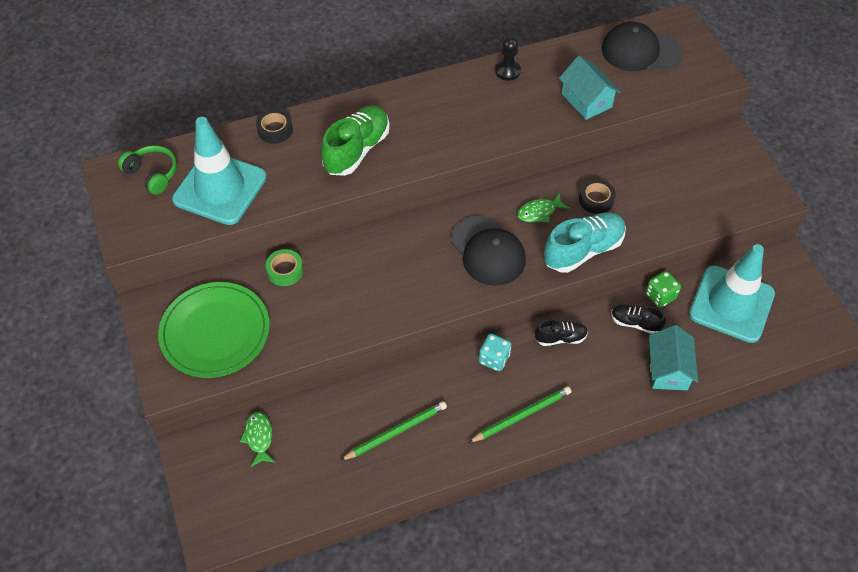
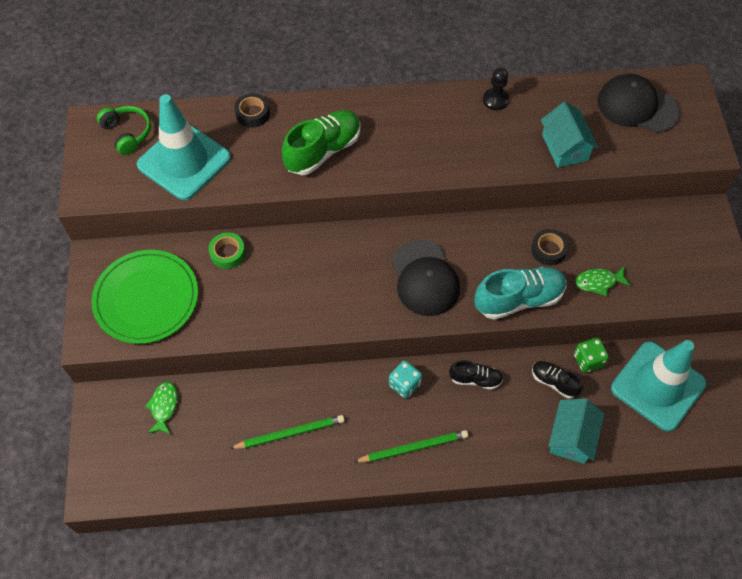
camera: 15 degrees right, 5 degrees up
(539, 212) = (487, 250): green fish -> green fish (598, 282)

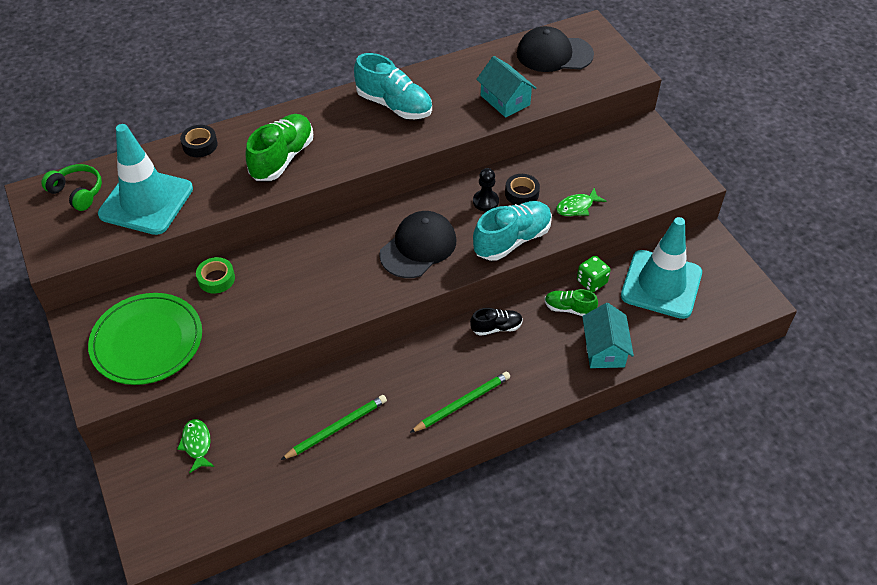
camera: 20 degrees left, 10 degrees down
(404, 384) = (431, 352): turquoise dice -> none
(425, 278) = (418, 247): black cap -> black cap turned 105 degrees counterclockwise
(451, 121) = (394, 105): none -> turquoise shoe
(495, 100) = (427, 79): black pawn -> black pawn (485, 201)
(554, 382) = (569, 308): black shoe -> green shoe

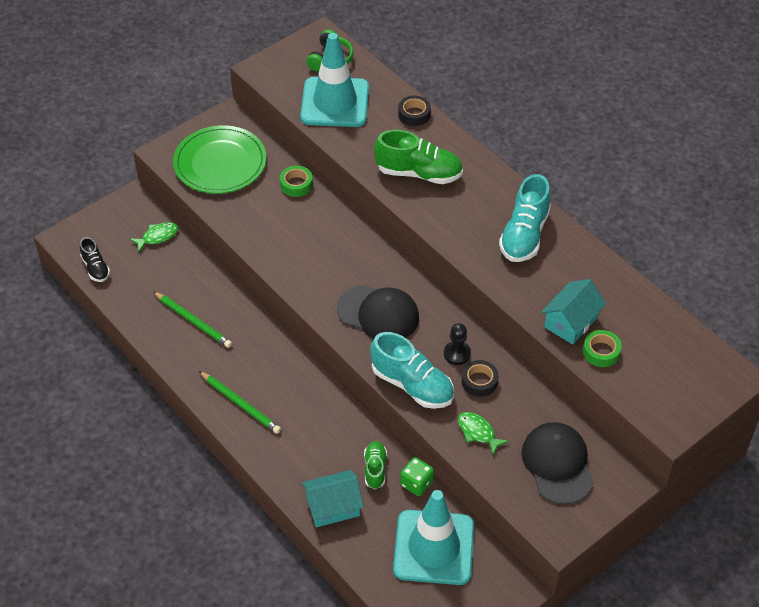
camera: 75 degrees right, 0 degrees up
(496, 327) = (333, 413): black shoe -> black shoe (95, 268)
(543, 90) = (601, 352): none -> green tape
(554, 54) = (668, 352): black cap -> black cap (557, 464)

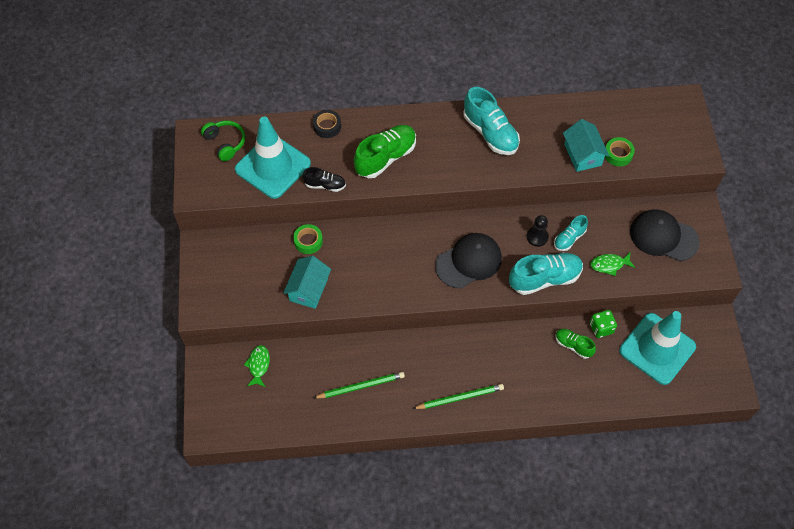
camera: 55 degrees left, 10 degrees up
(95, 268) = (255, 426): black shoe -> black shoe (325, 185)
(220, 163) = (244, 278): green plate -> none
(333, 507) = (586, 389): turquoise house -> turquoise house (308, 289)
(479, 381) = (569, 238): black tape -> turquoise shoe

